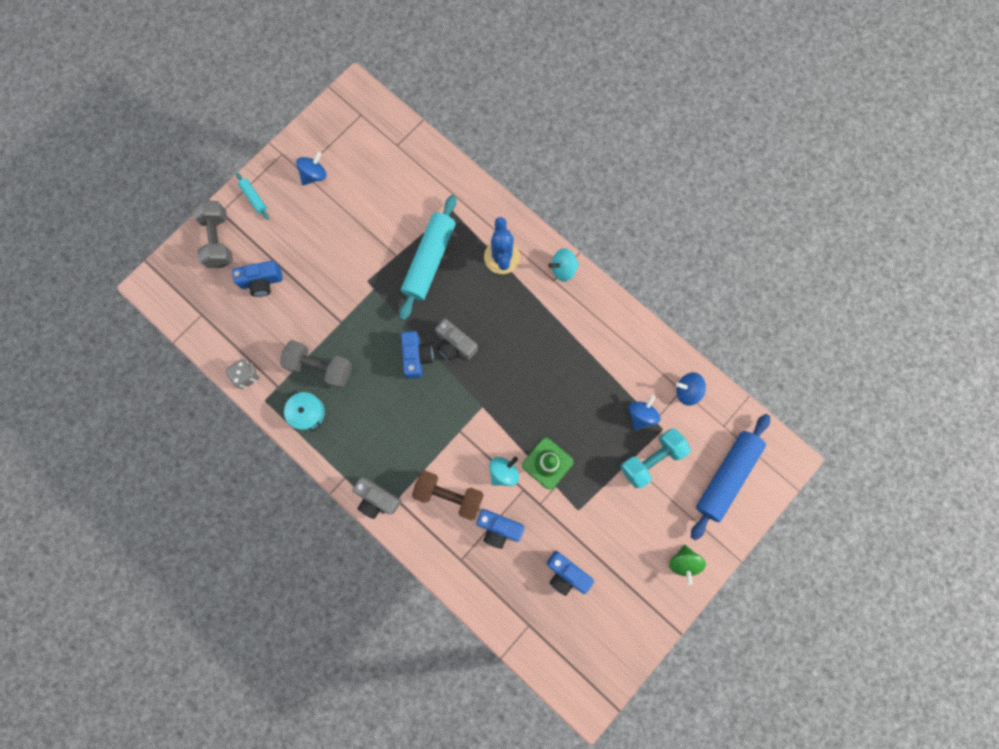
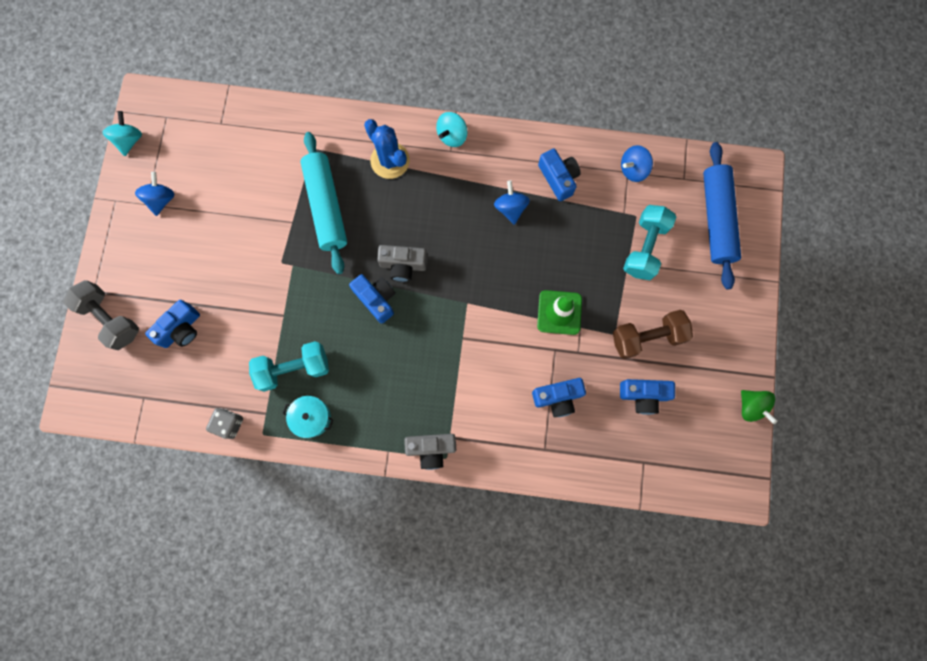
camera: 35 degrees left, 0 degrees up
(254, 198) = (117, 258): turquoise rolling pin -> none
(320, 367) = (294, 368): grey dumbbell -> turquoise dumbbell
(449, 495) = (493, 400): brown dumbbell -> brown dumbbell (647, 337)
(503, 472) = (527, 346): turquoise spinning top -> turquoise spinning top (129, 140)
(622, 358) = (558, 178): none -> blue camera
(641, 415) = (609, 216): blue spinning top -> blue spinning top (510, 208)
(683, 562) = (733, 316): green spinning top -> green spinning top (751, 407)

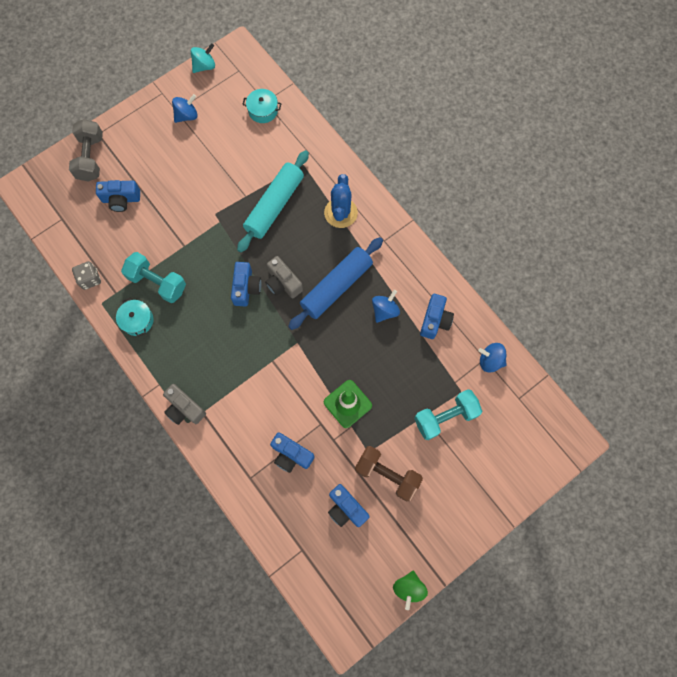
camera: 45 degrees right, 5 degrees down
(227, 133) = (263, 110): none -> turquoise pot
(452, 136) = (394, 232): turquoise spinning top -> none
(716, 219) = (513, 445): blue rolling pin -> blue rolling pin (336, 286)

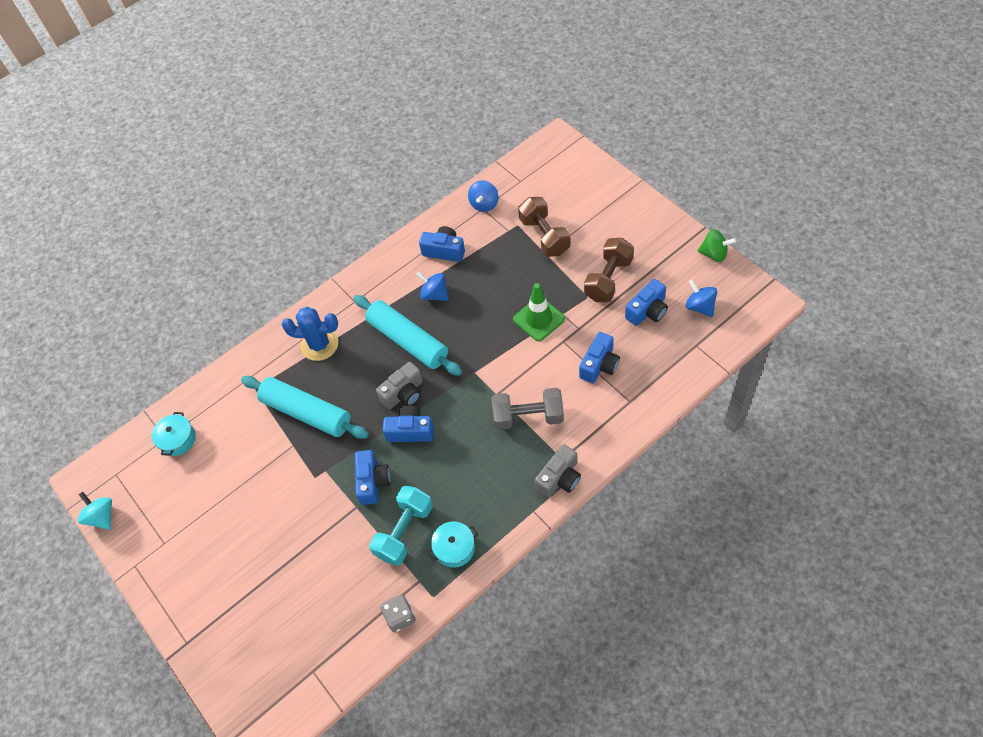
camera: 85 degrees left, 15 degrees down
(91, 158) = (223, 646): grey dumbbell -> grey dumbbell (528, 417)
(121, 199) = (288, 595): blue camera -> blue camera (373, 482)
(187, 115) = (173, 529): blue spinning top -> blue spinning top (700, 306)
(336, 286) = (408, 341): blue rolling pin -> turquoise rolling pin
(445, 417) = (544, 236): turquoise dumbbell -> brown dumbbell

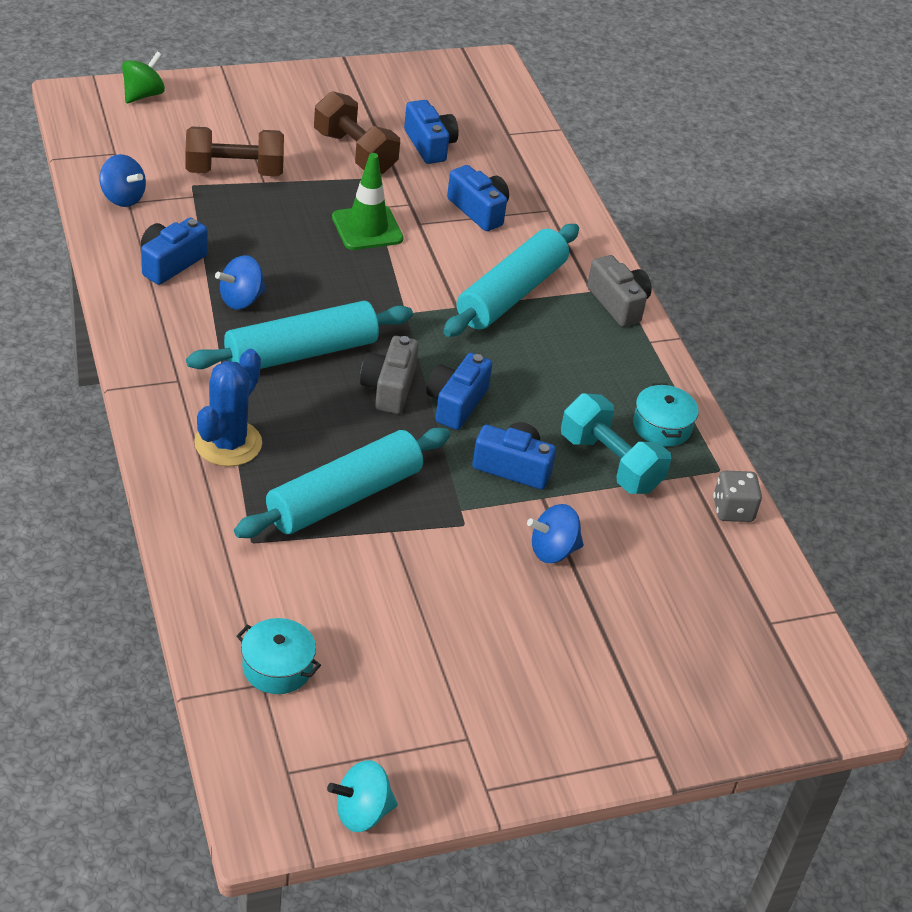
camera: 80 degrees left, 15 degrees down
(404, 393) = (389, 388): grey camera -> grey camera turned 150 degrees counterclockwise
(528, 417) = (511, 294): grey dumbbell -> turquoise rolling pin
(700, 306) = (456, 108): blue spinning top -> blue spinning top (553, 551)
(714, 254) = (389, 67): green spinning top -> green spinning top (143, 95)

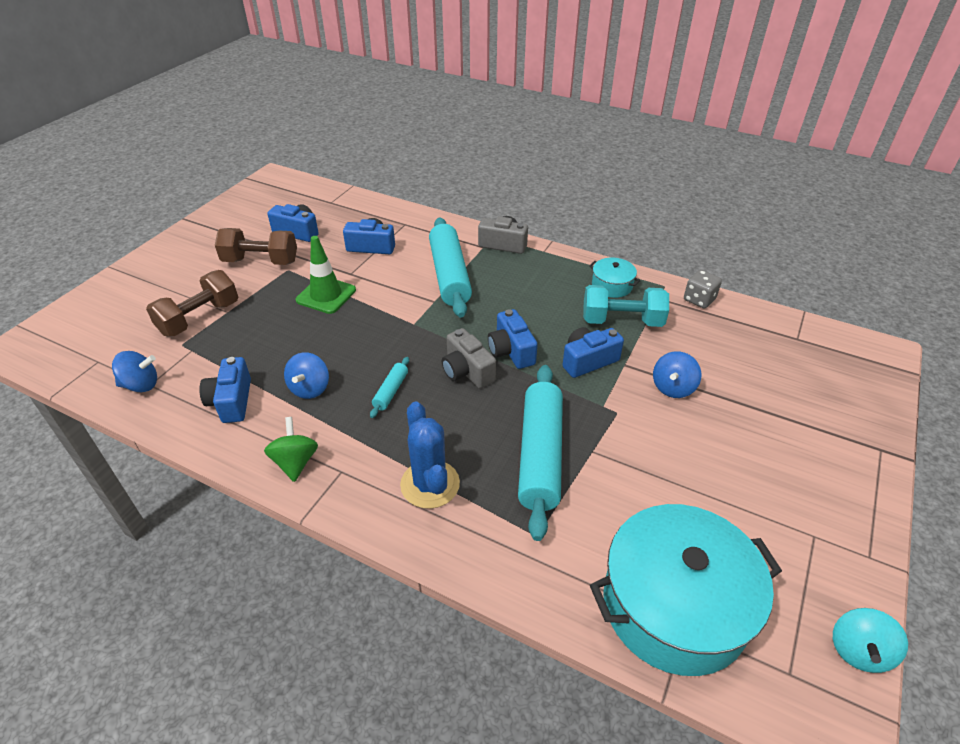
camera: 40 degrees left, 0 degrees up
(143, 95) = (72, 314): green spinning top -> green spinning top (295, 462)
(277, 667) = (674, 605): turquoise pot -> turquoise pot, size x2.24
(301, 353) = (391, 391): turquoise rolling pin -> turquoise rolling pin, size x0.44

